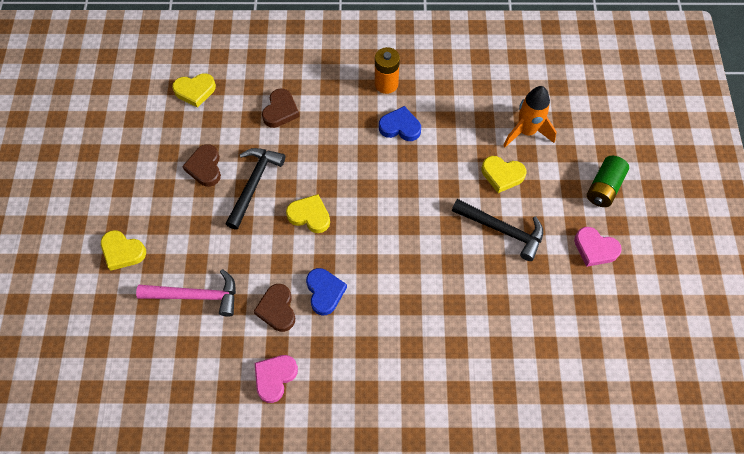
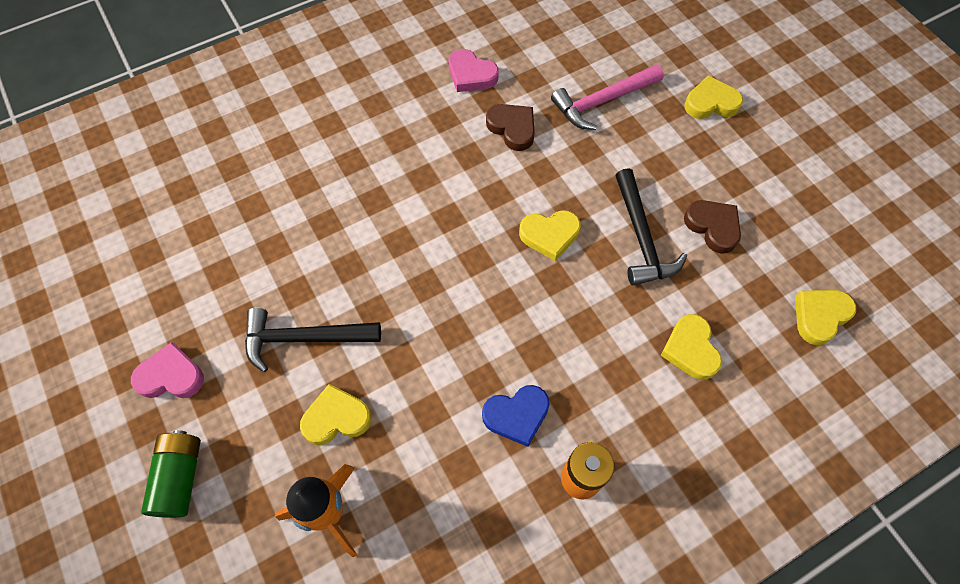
camera: 150 degrees right, 0 degrees up
(275, 378) = (471, 75): pink heart -> pink heart turned 120 degrees clockwise
(280, 111) = (690, 349): brown heart -> yellow heart
(325, 292) = (475, 166): blue heart -> none

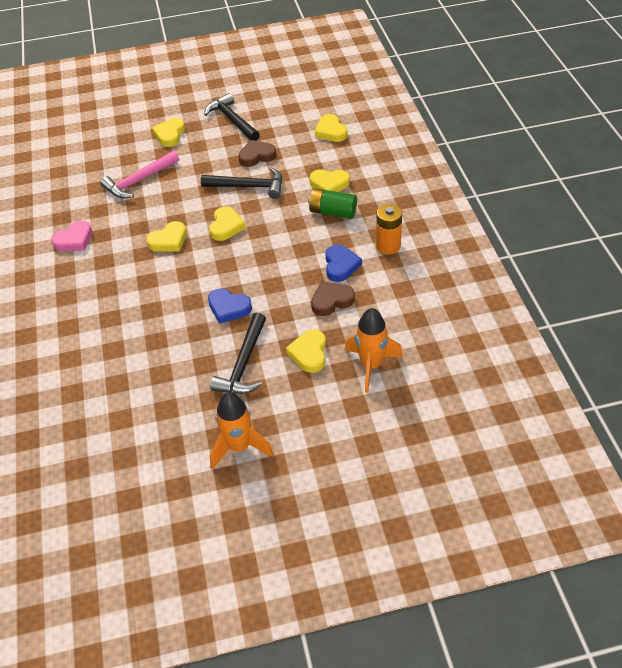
camera: 70 degrees left, 15 degrees down
(171, 376) = (239, 447): pink heart -> orange rocket
(180, 477) = (320, 446): green battery -> green battery (333, 212)
(397, 289) = (229, 308): none -> blue heart
(501, 176) = (169, 240): none -> yellow heart
(512, 128) = (134, 227): brown heart -> brown heart (331, 300)
(602, 101) = (139, 181): pink hammer -> pink hammer turned 60 degrees clockwise
(780, 168) = (232, 120): none -> black hammer

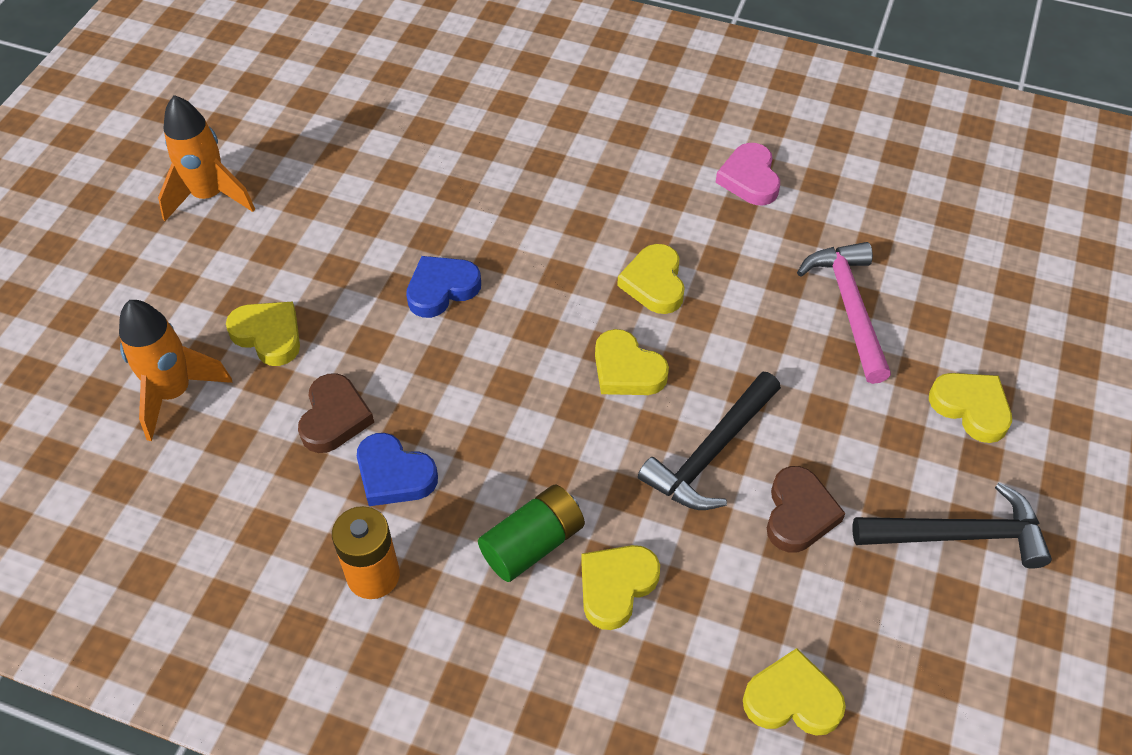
camera: 120 degrees right, 5 degrees up
(244, 364) = (325, 258): black hammer -> none

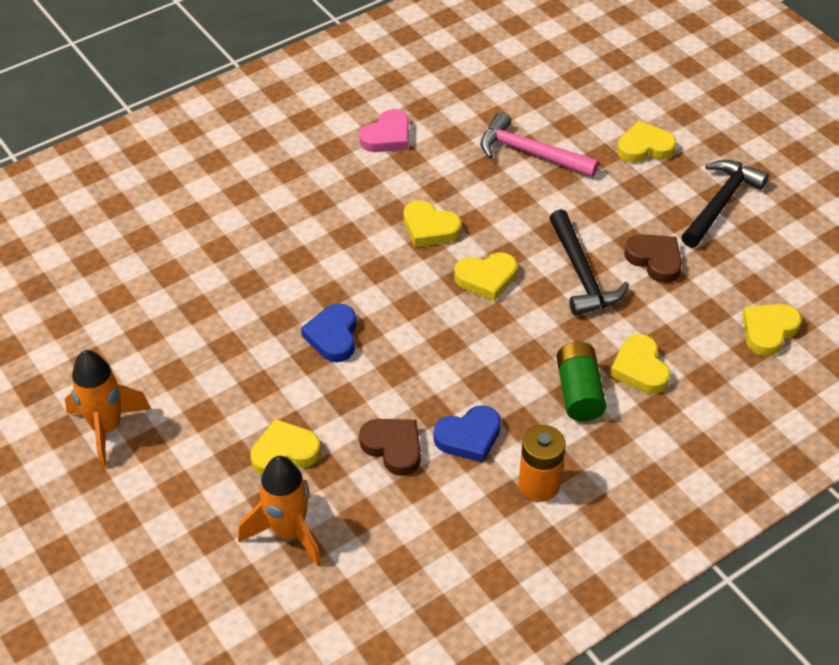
camera: 55 degrees left, 5 degrees down
(749, 179) = (387, 136): pink heart -> pink heart turned 75 degrees counterclockwise

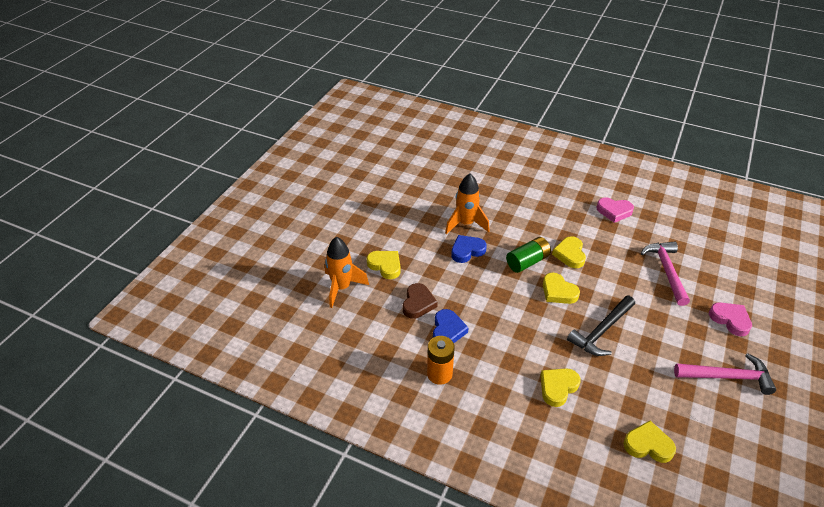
camera: 60 degrees right, 5 degrees down
(107, 428) = (355, 204): orange rocket -> orange rocket (466, 224)
(469, 437) = (447, 330): blue heart -> blue heart turned 120 degrees counterclockwise
(579, 392) = (516, 365): green battery -> green battery (527, 262)
(644, 147) = (730, 320): yellow heart -> pink heart
(655, 260) = (646, 361): brown heart -> none
(720, 203) = (728, 377): black hammer -> pink hammer

